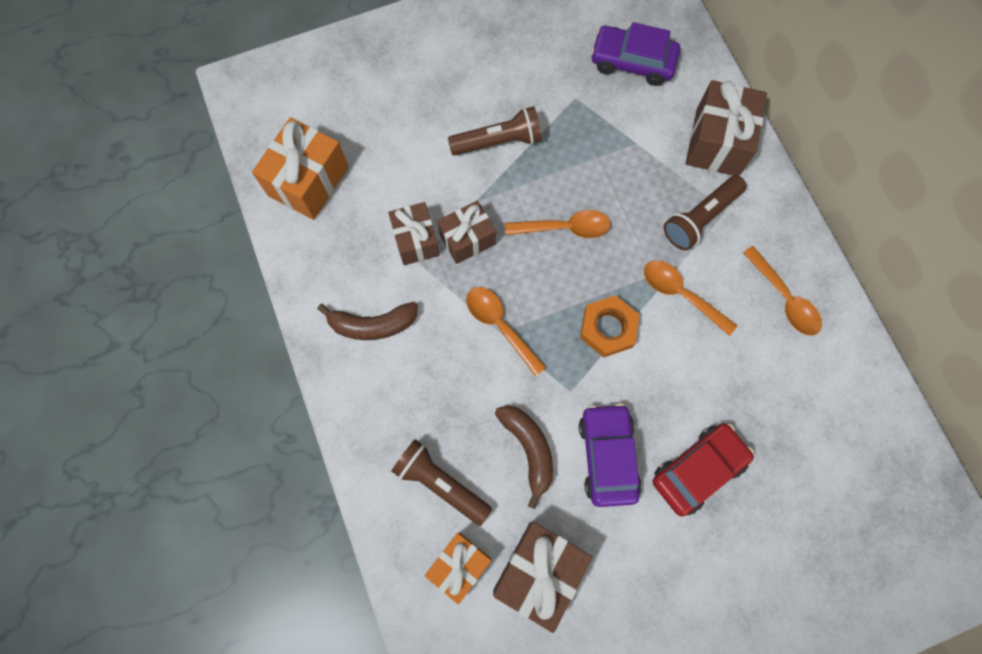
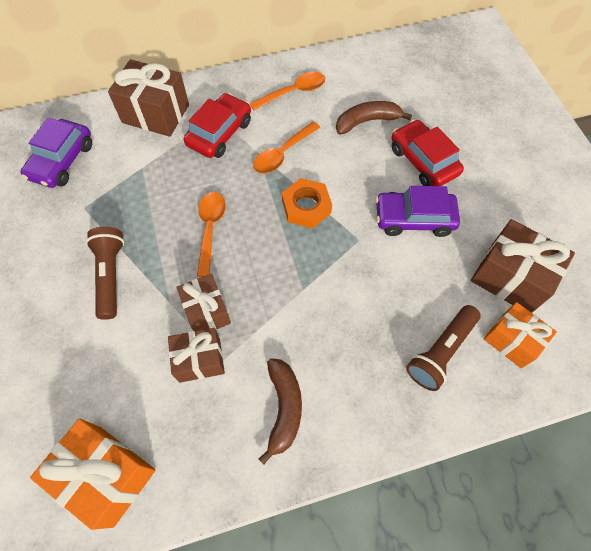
camera: 85 degrees left, 10 degrees down
(500, 326) = (296, 290): orange spoon -> none
(528, 449) = (409, 276): brown banana -> brown banana (367, 121)
(700, 218) = (219, 133): brown flashlight -> red car

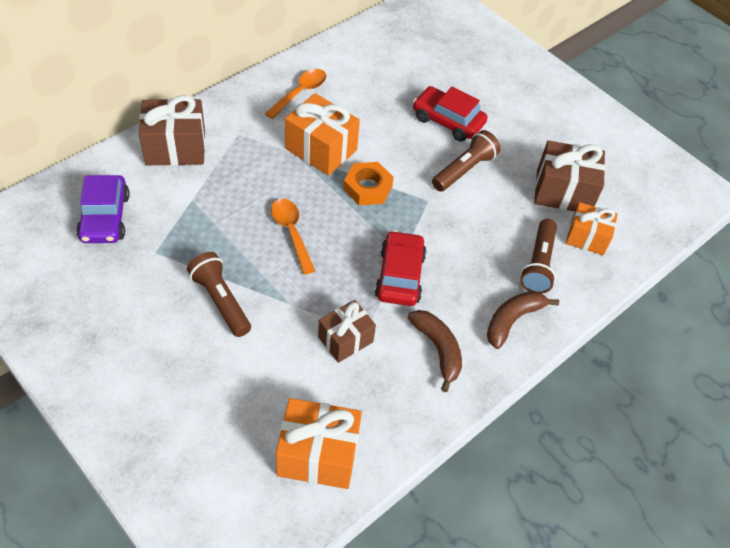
camera: 30 degrees left, 10 degrees down
(207, 311) = (328, 300): brown gift -> none
(219, 133) = (250, 148): red car -> red car (400, 276)
(282, 154) = (321, 149): orange spoon -> orange gift
(367, 121) = (381, 101): brown banana -> brown banana (512, 320)
(414, 219) = (464, 170): purple car -> brown flashlight

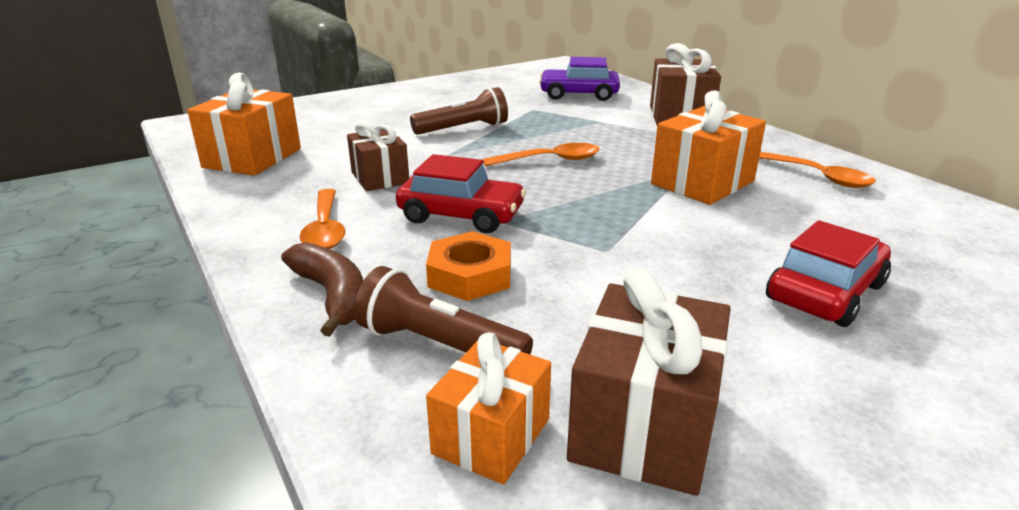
camera: 105 degrees right, 25 degrees down
(367, 187) = (631, 207): orange nut -> orange nut (470, 275)
(437, 349) = (325, 229): brown banana -> orange spoon
(464, 170) = (689, 294): brown flashlight -> none

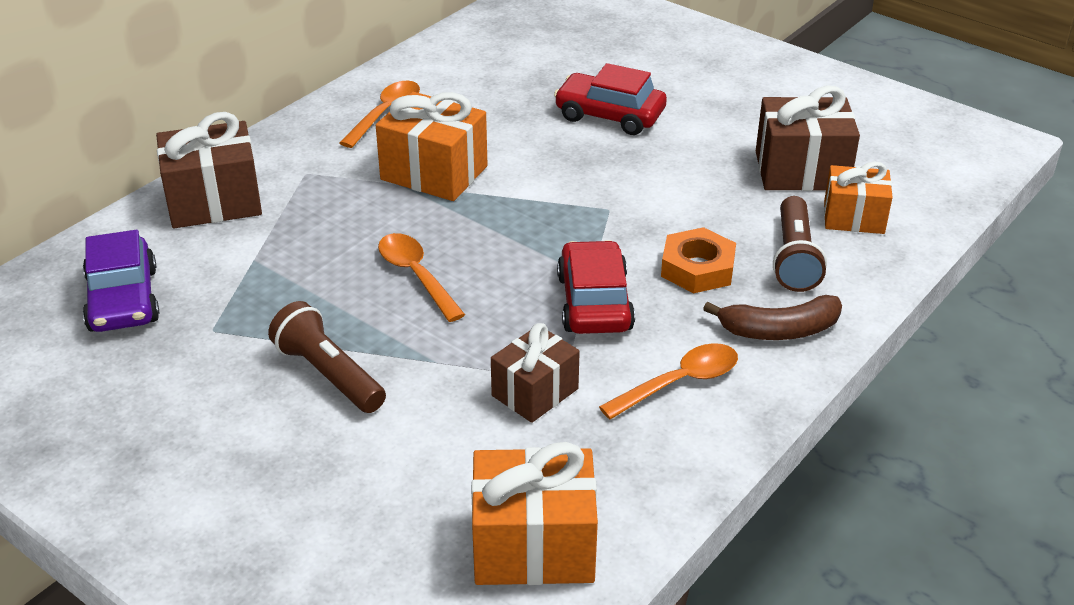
camera: 110 degrees left, 10 degrees up
(332, 295) = (779, 330): brown banana -> brown banana turned 135 degrees counterclockwise

